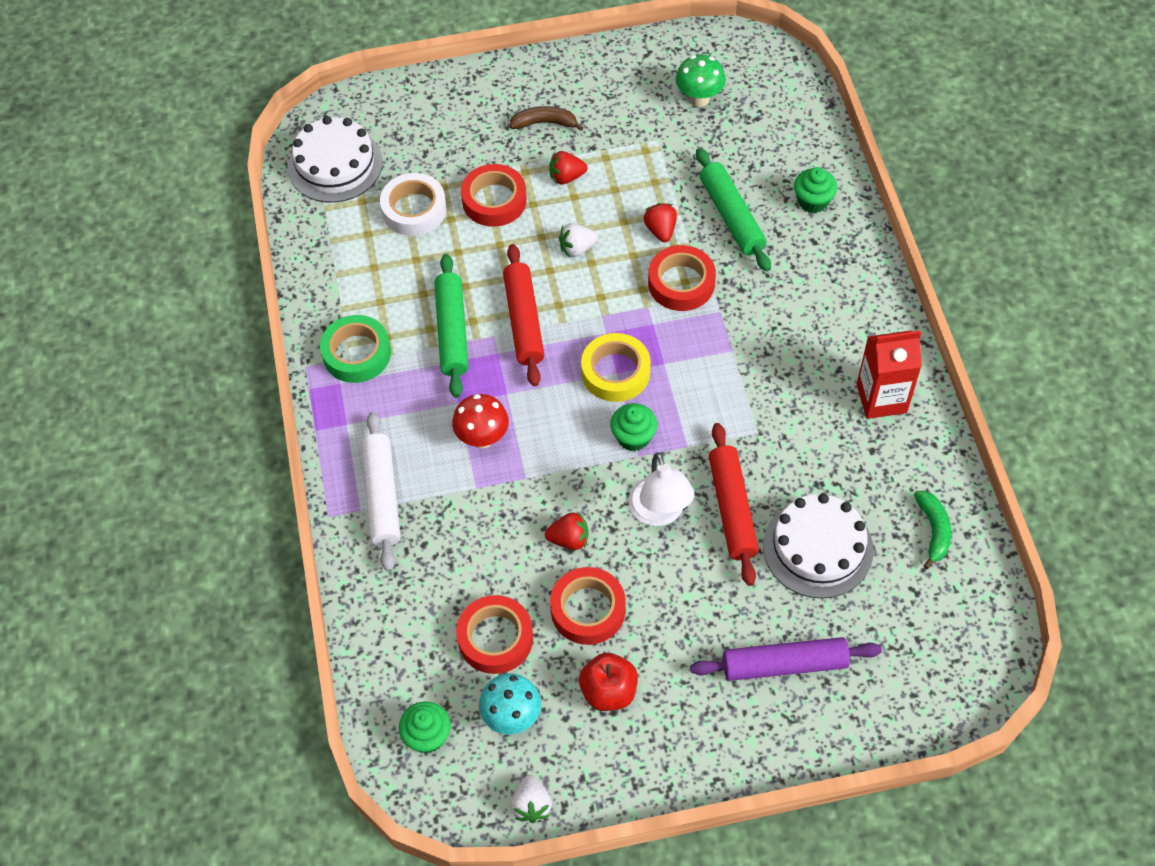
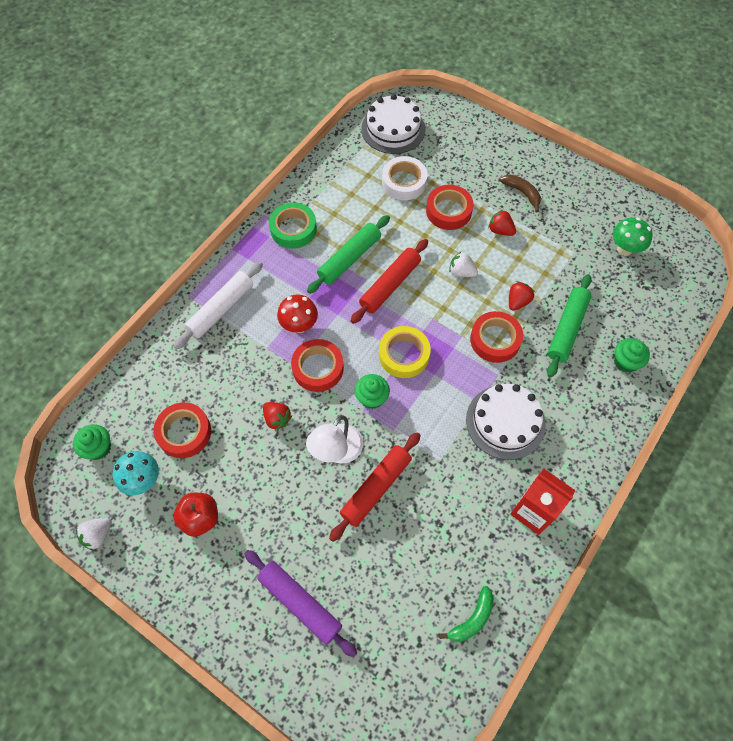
camera: 45 degrees right, 5 degrees up
(588, 610) = (242, 464): red tape -> red tape (318, 368)
(818, 548) = (395, 558): white cake -> white cake (505, 422)

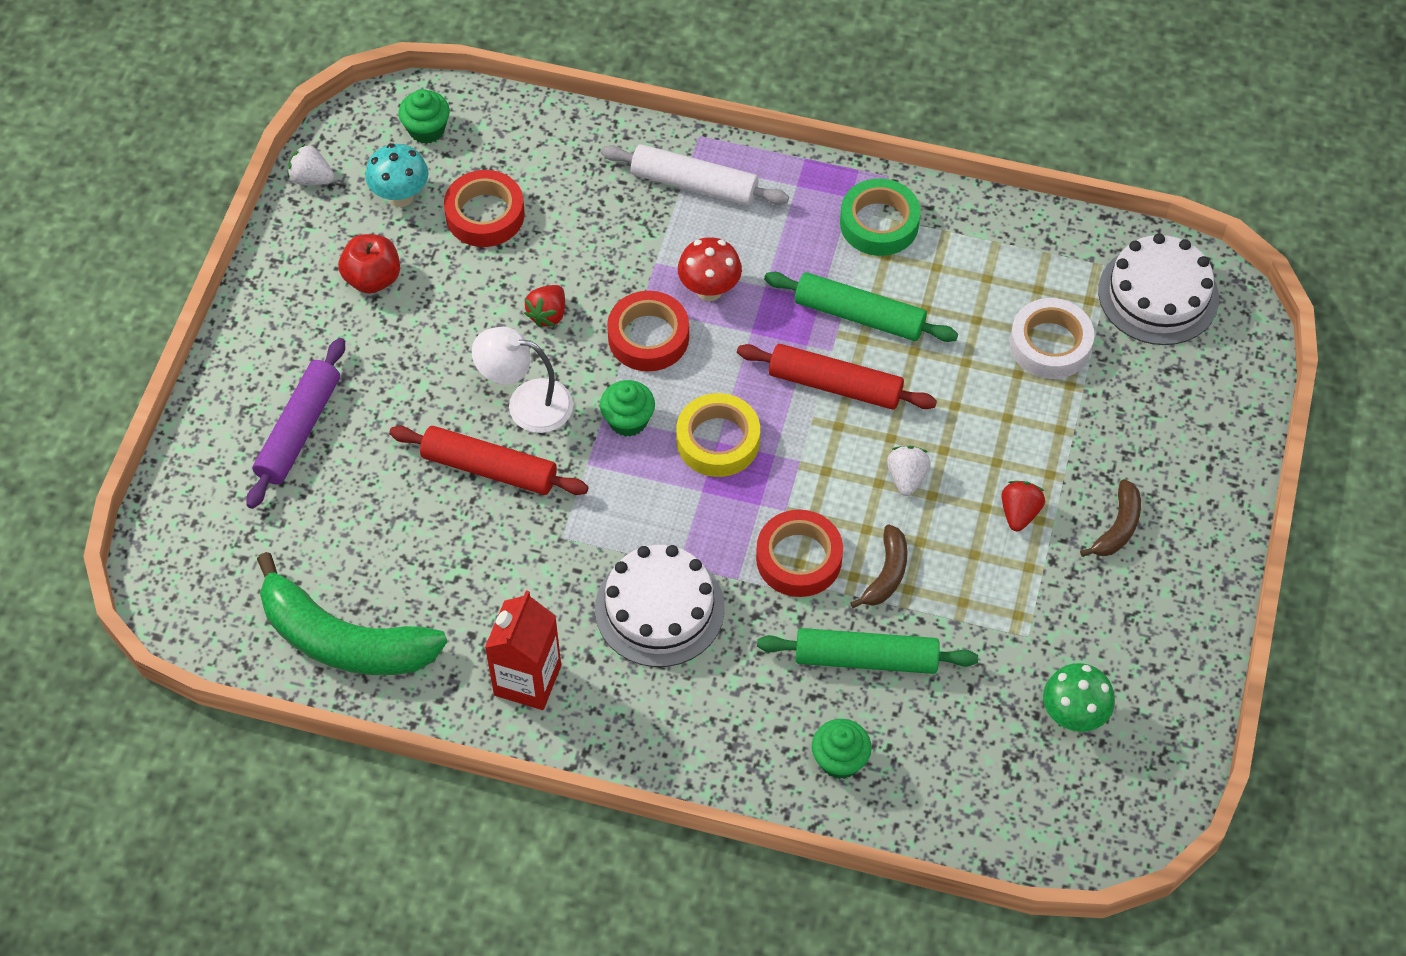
camera: 70 degrees right, 5 degrees down
(448, 211) = (1022, 426): red tape -> none
(472, 619) = (344, 639): green banana -> green banana, size x2.11
(518, 301) = (886, 573): red strawberry -> brown banana

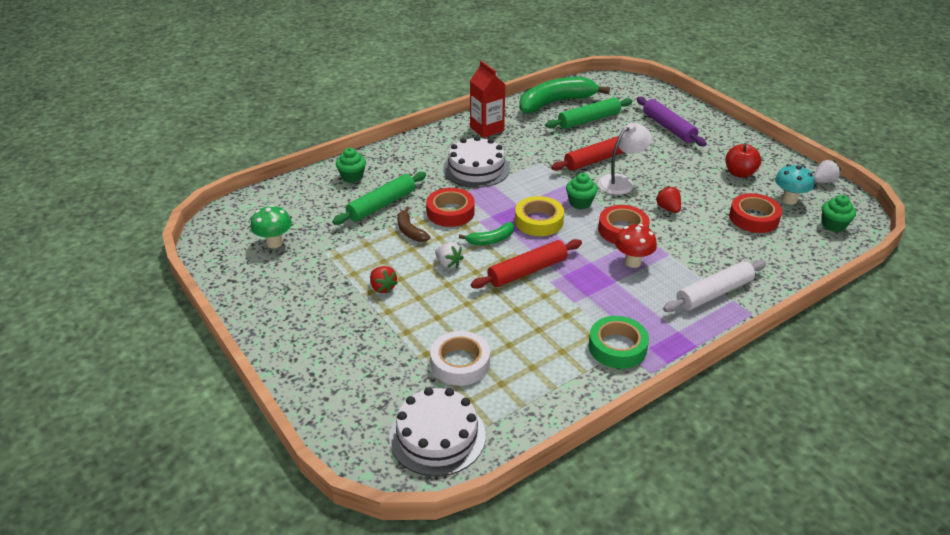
camera: 130 degrees right, 20 degrees down
(812, 466) = (491, 240): none -> green banana
(859, 315) = (561, 303): green rolling pin -> green rolling pin (589, 120)
(1118, 527) = (330, 315): brown banana -> none

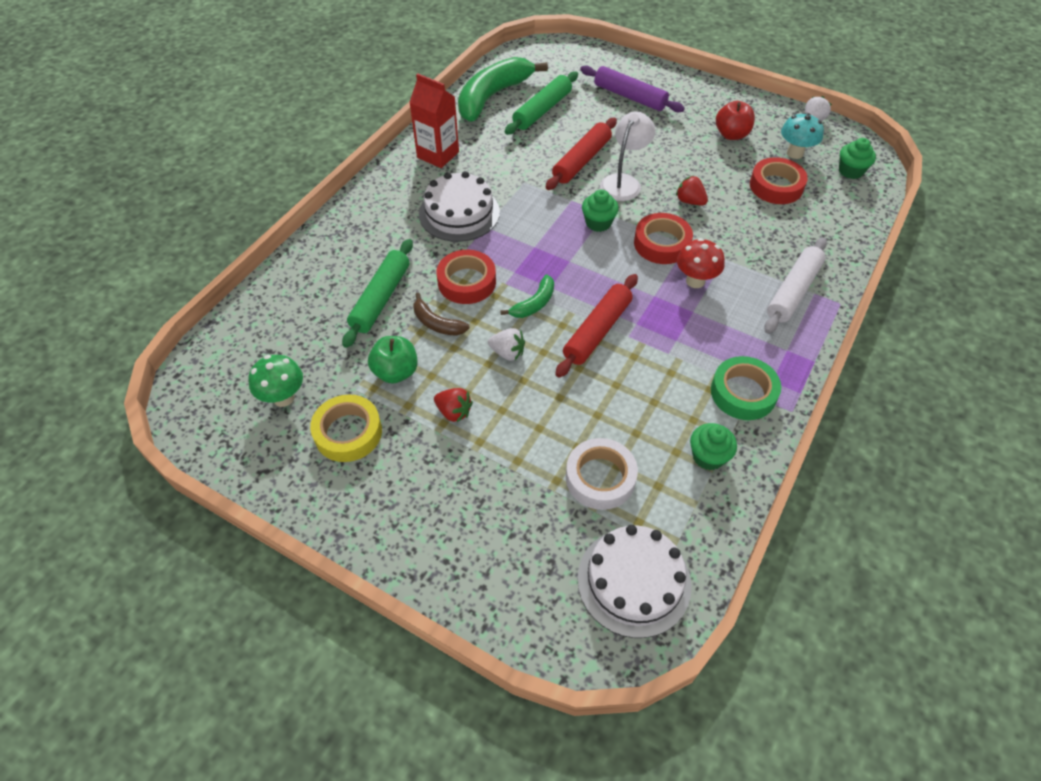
camera: 25 degrees left, 15 degrees up
(352, 177) = (320, 270): green cupcake -> green cupcake (708, 456)
(360, 251) = (396, 372): none -> green apple
(539, 221) = (570, 261): yellow tape -> yellow tape (348, 432)

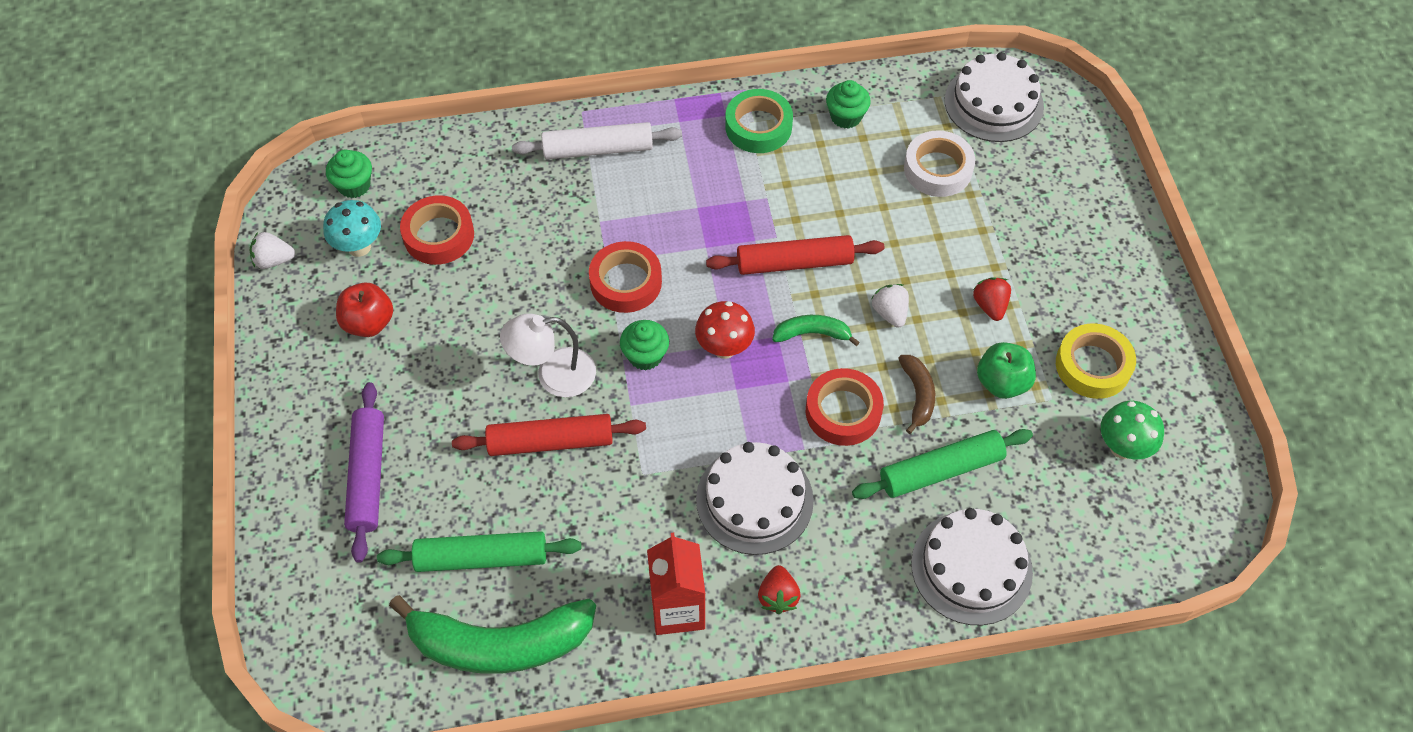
camera: 130 degrees left, 5 degrees up
(316, 270) = (971, 567): none -> white cake
(690, 201) = (533, 296): red strawberry -> red strawberry (778, 596)
(695, 281) = (655, 226): red mushroom -> red mushroom (724, 348)

